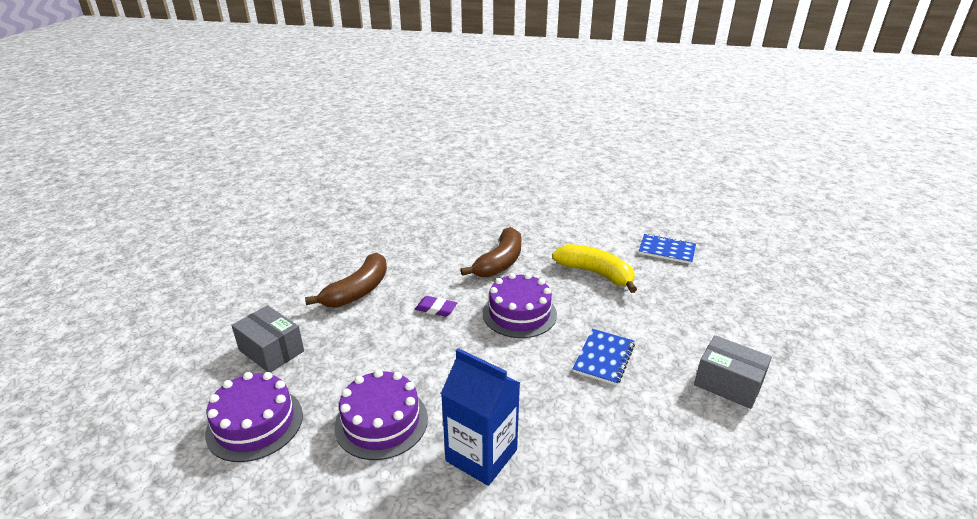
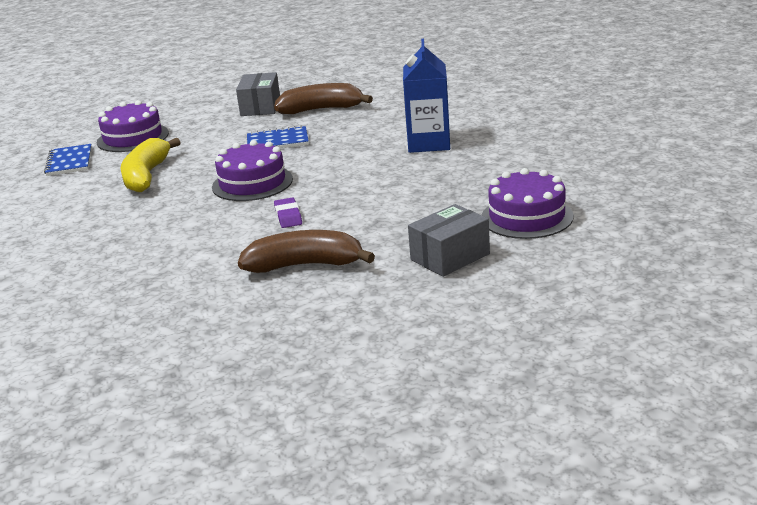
camera: 120 degrees left, 5 degrees down
(271, 350) = (450, 257): grey box -> grey box turned 45 degrees clockwise
(381, 422) = (451, 179): purple cake -> purple cake (133, 138)
(500, 262) = (166, 220): brown banana -> brown banana (321, 109)

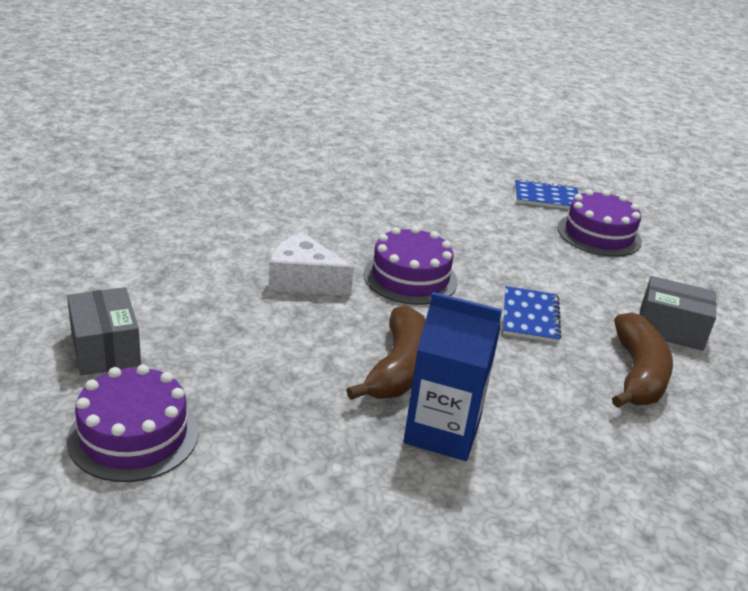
camera: 100 degrees right, 5 degrees up
(146, 176) = (478, 227): yellow banana -> none
(288, 216) = (304, 281): purple eraser -> white cheese
(305, 265) = (187, 267): brown banana -> brown banana (398, 368)

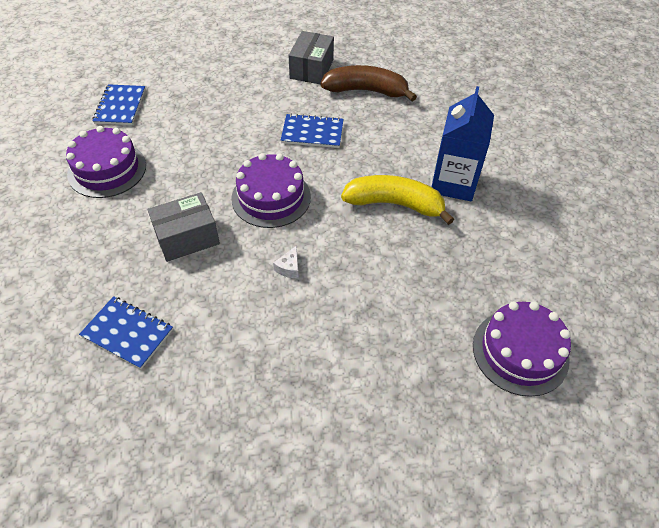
camera: 90 degrees left, 20 degrees up
(105, 348) = (426, 399): grey box -> grey box (187, 237)
(245, 197) = (127, 333): none -> blue notebook
(304, 281) = (289, 268): white cheese -> white cheese, size x0.43
(398, 368) = (394, 204): brown banana -> yellow banana
(599, 234) = (185, 84): purple cake -> purple cake (107, 169)

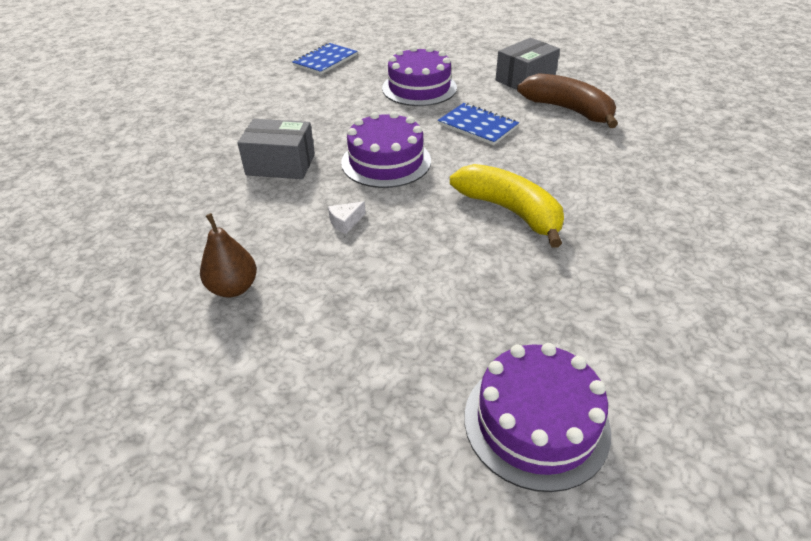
camera: 35 degrees right, 10 degrees down
(107, 169) = (270, 97): purple cake -> purple cake (419, 88)
(127, 333) = (159, 213): blue notebook -> none
(257, 365) = (233, 288): none -> brown pear
(453, 183) = (600, 217): blue carton -> none

